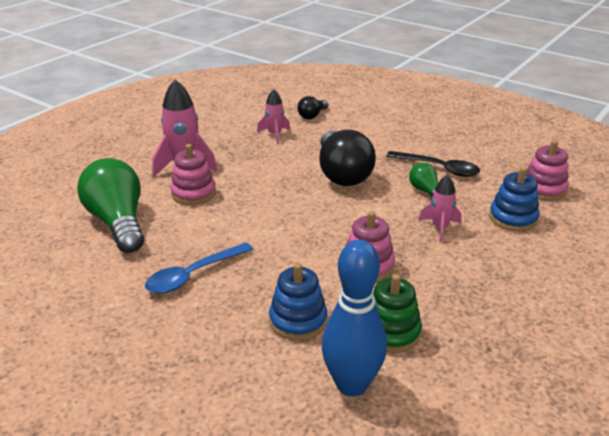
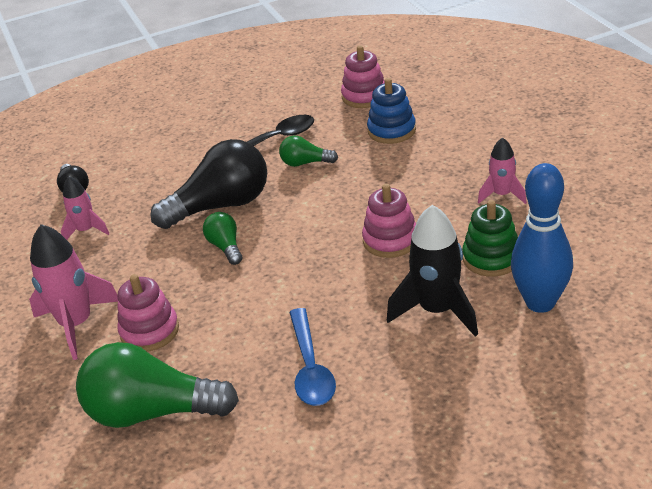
camera: 55 degrees left, 5 degrees up
(298, 320) = (437, 310): blue stacking toy -> black rocket
(299, 191) = (226, 247): none -> green light bulb
(342, 174) = (221, 206): black light bulb -> black light bulb turned 45 degrees counterclockwise
(440, 228) = (370, 176): pink rocket -> pink rocket (502, 195)

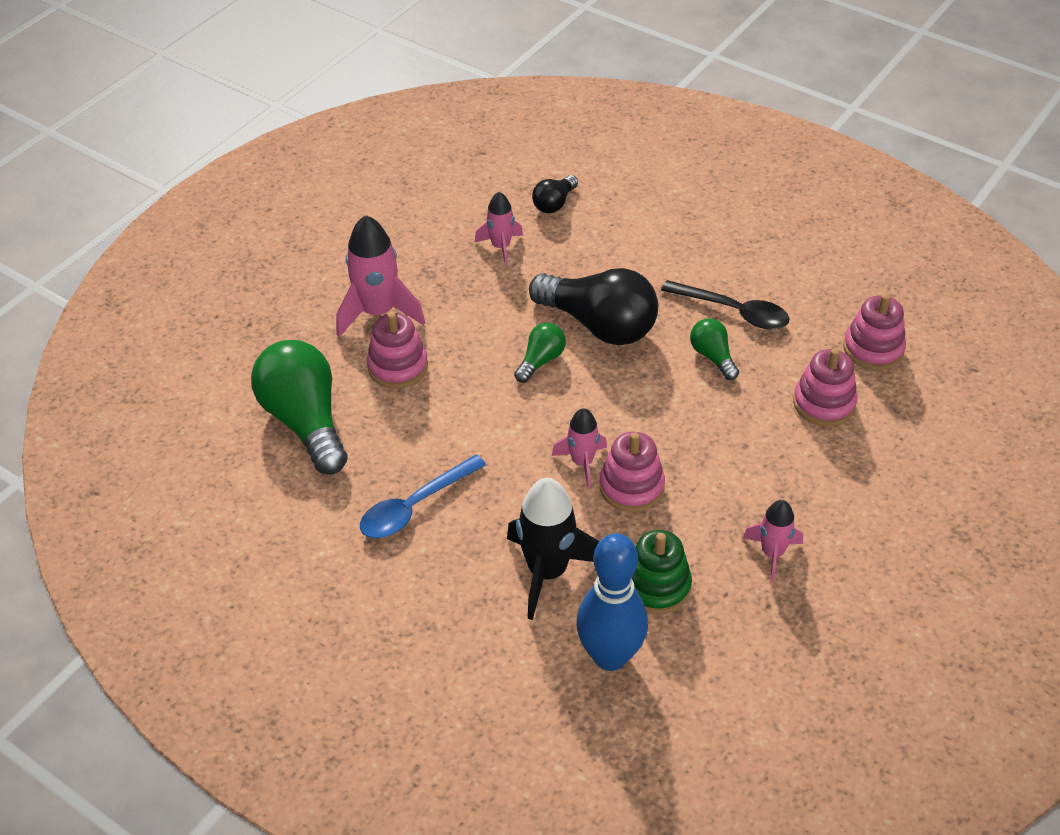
camera: 55 degrees right, 10 degrees up
(346, 258) = (582, 462): none -> pink rocket
(391, 130) = (824, 403): blue stacking toy -> pink stacking toy

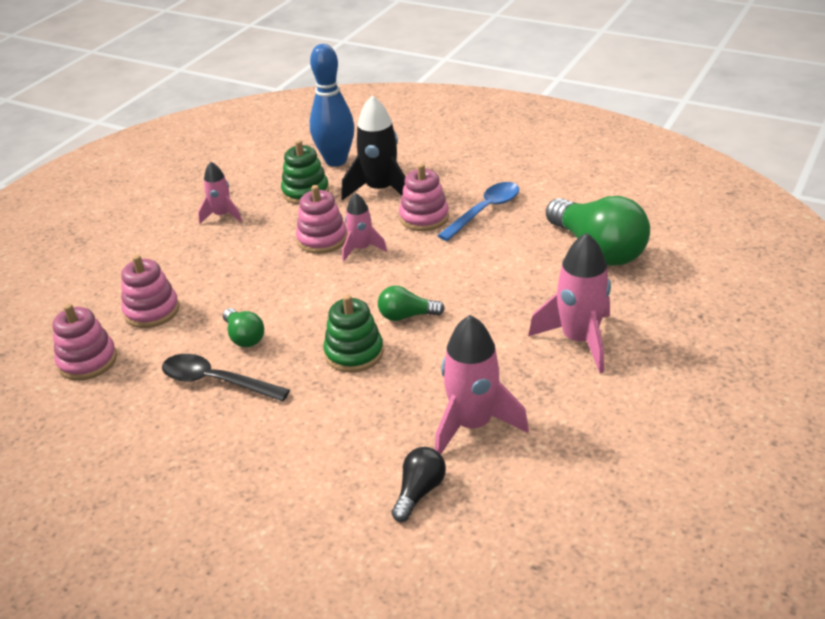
camera: 175 degrees right, 10 degrees down
(398, 366) = (538, 296): pink stacking toy -> pink stacking toy (424, 217)
(501, 247) = (472, 424): pink rocket -> pink rocket, size x1.71
(541, 360) = (407, 316): green light bulb -> green light bulb turned 60 degrees clockwise
(599, 325) = (354, 353): black light bulb -> green stacking toy

